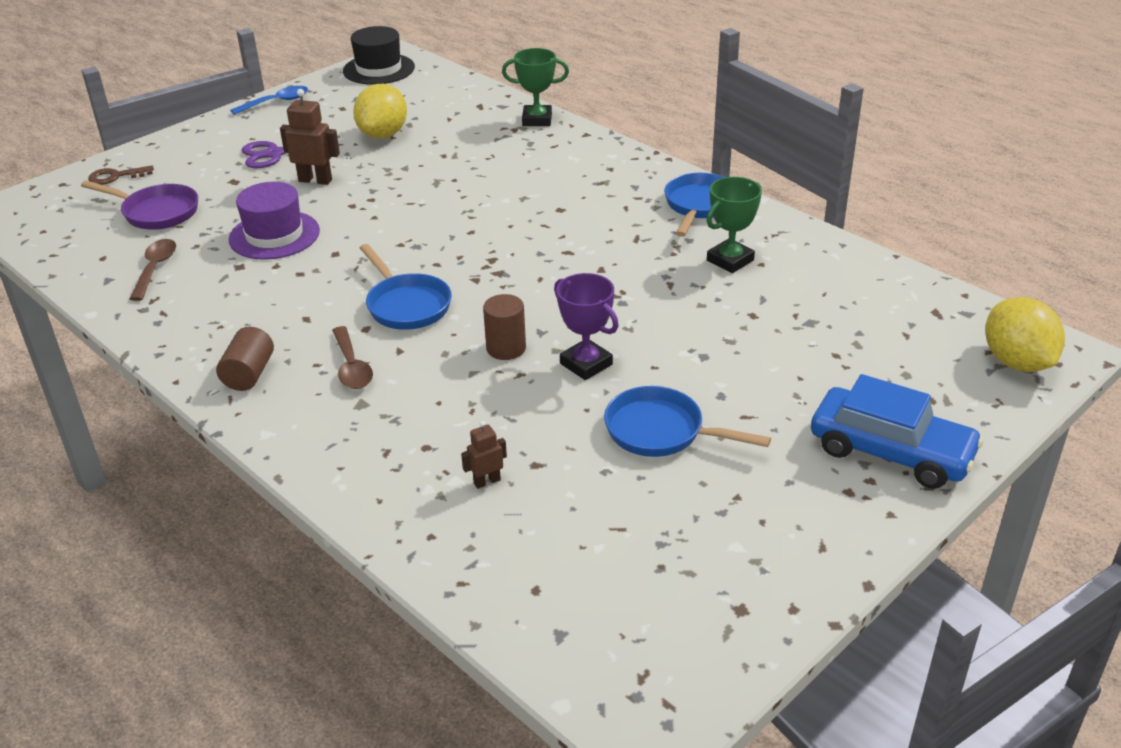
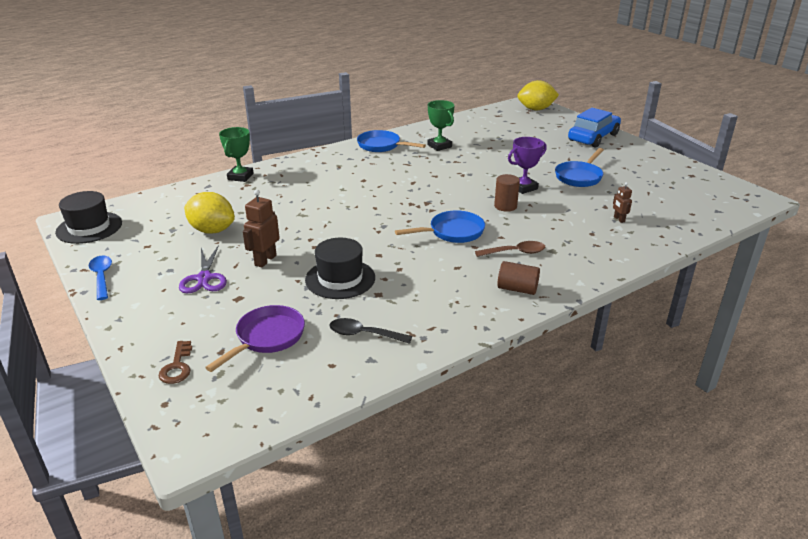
camera: 80 degrees left, 5 degrees down
(155, 268) = (364, 334): brown spoon -> black spoon
(274, 235) = (340, 279): purple hat -> black hat

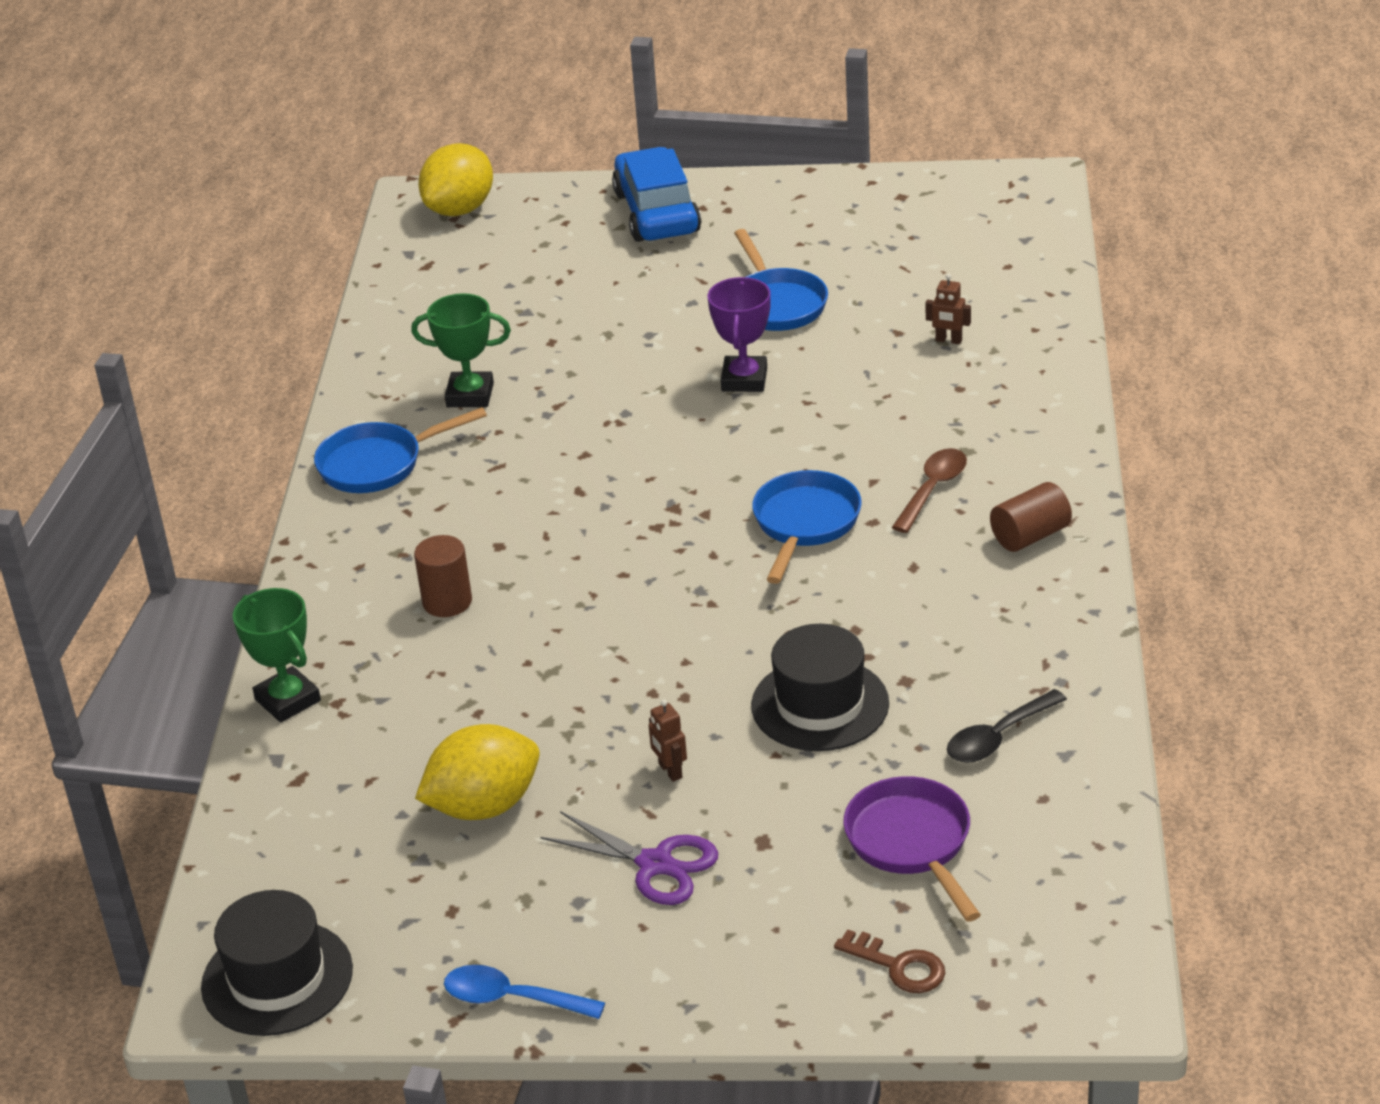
camera: 50 degrees left, 5 degrees up
(265, 260) = (670, 771): brown robot -> brown robot, size x0.57
(505, 206) = (784, 429): brown cylinder -> brown cylinder (447, 602)

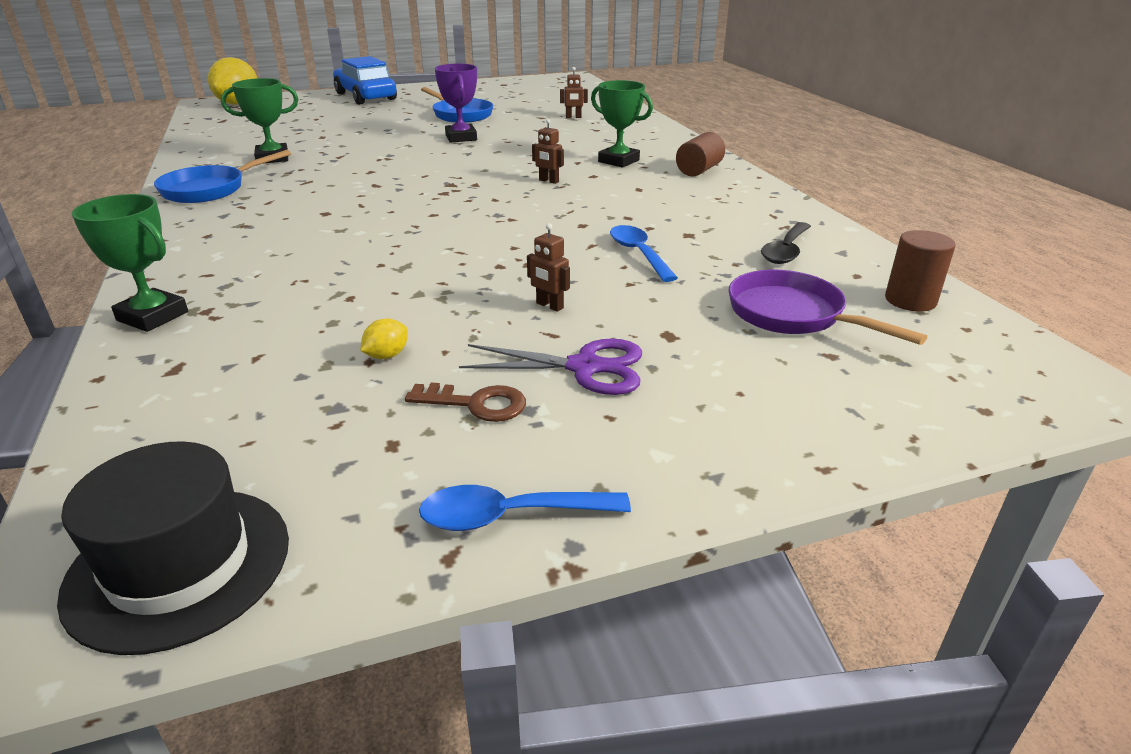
camera: 25 degrees left, 5 degrees down
(447, 602) = (293, 243): brown cylinder -> brown cylinder (910, 300)
(484, 806) = (387, 355): yellow lemon -> yellow lemon, size x0.42
(805, 524) = (548, 181): blue pan -> brown robot
(820, 704) = (638, 253): black hat -> blue spoon
(899, 966) = (880, 398): brown key -> brown key (476, 404)
(932, 489) = (618, 161): brown spoon -> green trophy

